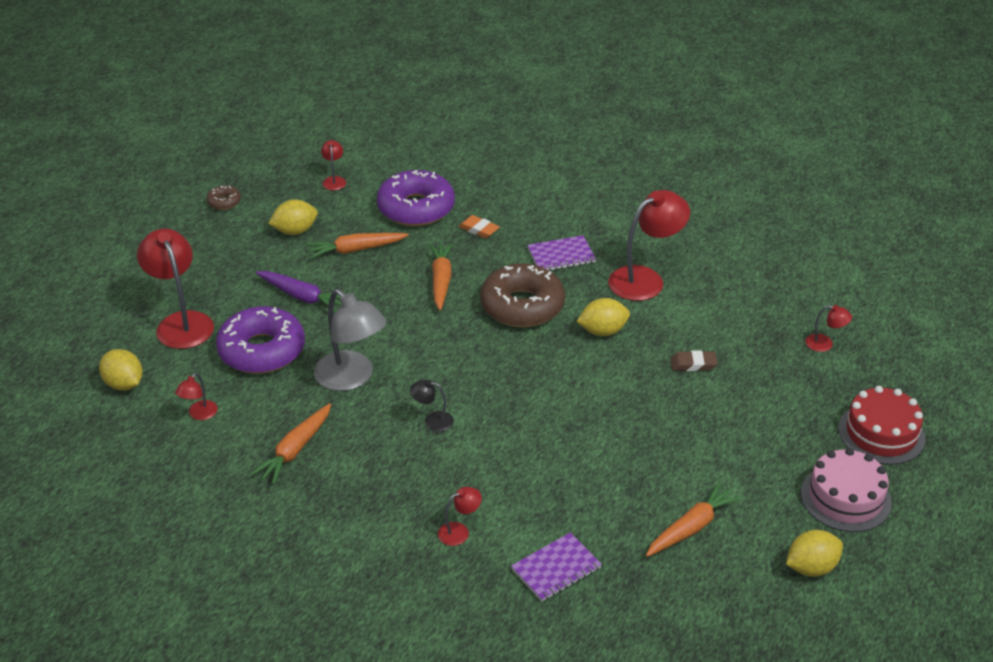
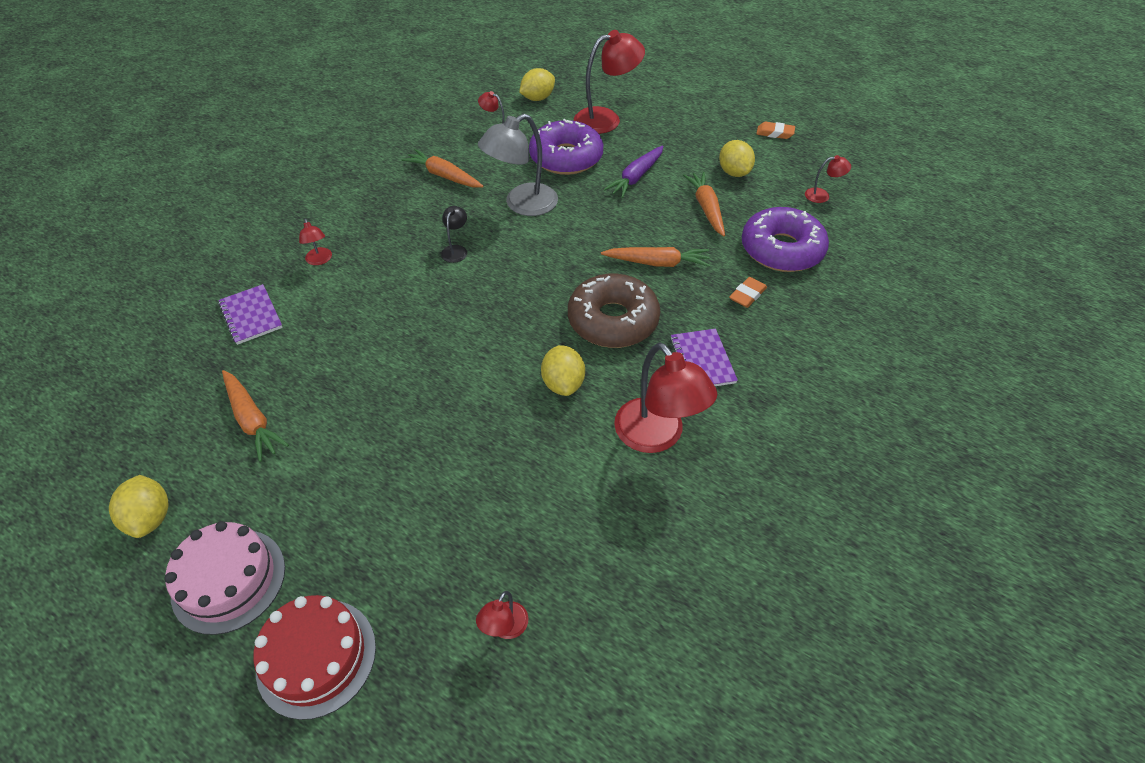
camera: 95 degrees right, 10 degrees up
(224, 202) = (775, 133): brown donut -> orange eraser
(693, 364) = (493, 462): brown eraser -> none

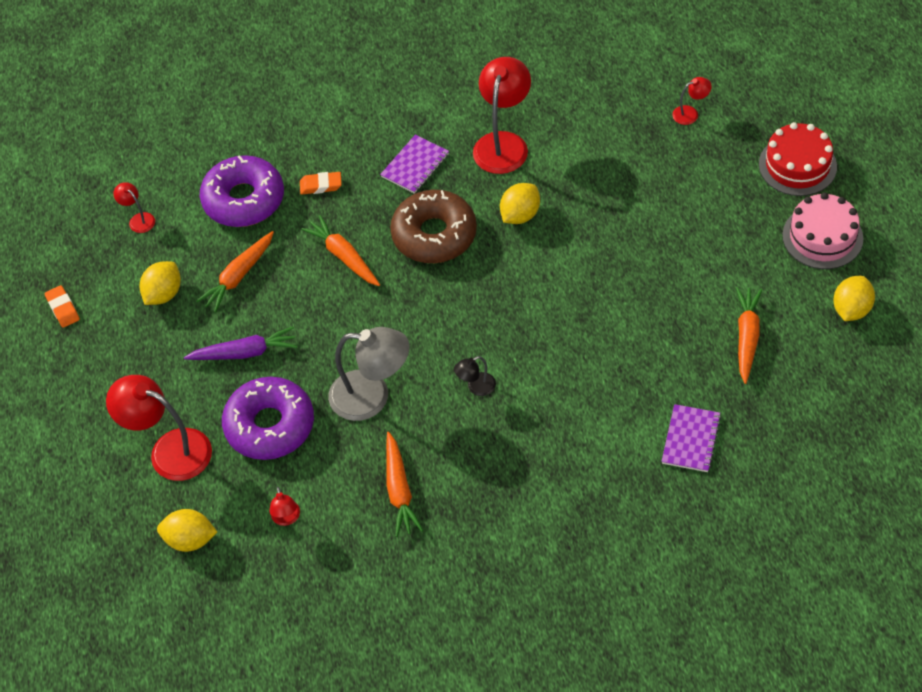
camera: 130 degrees left, 5 degrees up
(320, 260) = (594, 462): red lamp -> none

